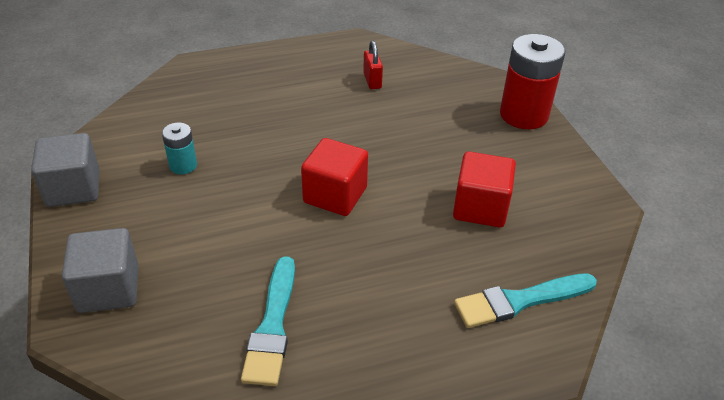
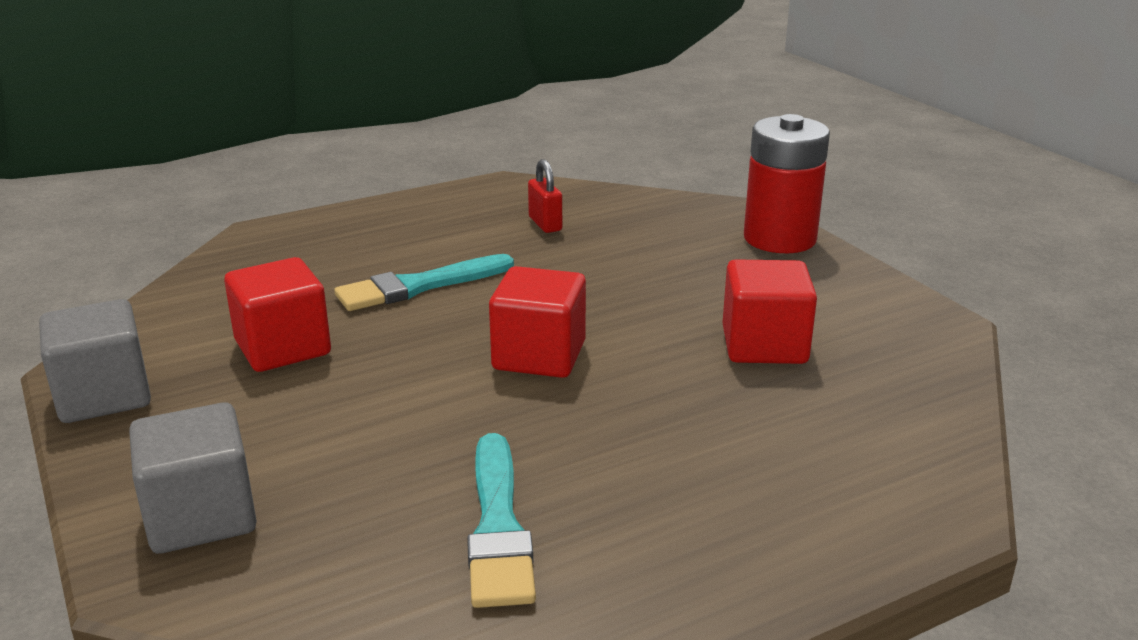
camera: 10 degrees left, 15 degrees down
(183, 165) = (283, 348): turquoise battery -> red cube
(520, 301) = (871, 445): turquoise brush -> turquoise brush (419, 286)

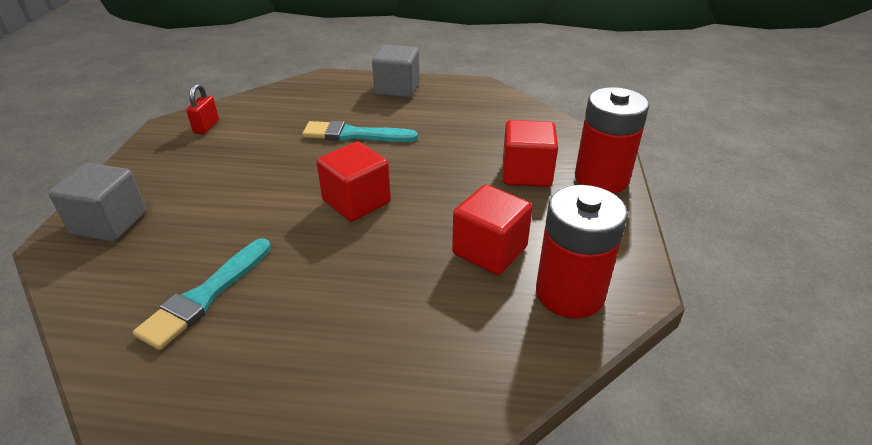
camera: 35 degrees right, 10 degrees up
(104, 396) = (156, 143): grey cube -> grey cube (397, 89)
(283, 348) = (251, 147): red cube -> red cube (526, 173)
(545, 224) = (468, 118): red padlock -> red padlock (206, 127)
(892, 351) = (570, 293): none -> red battery

